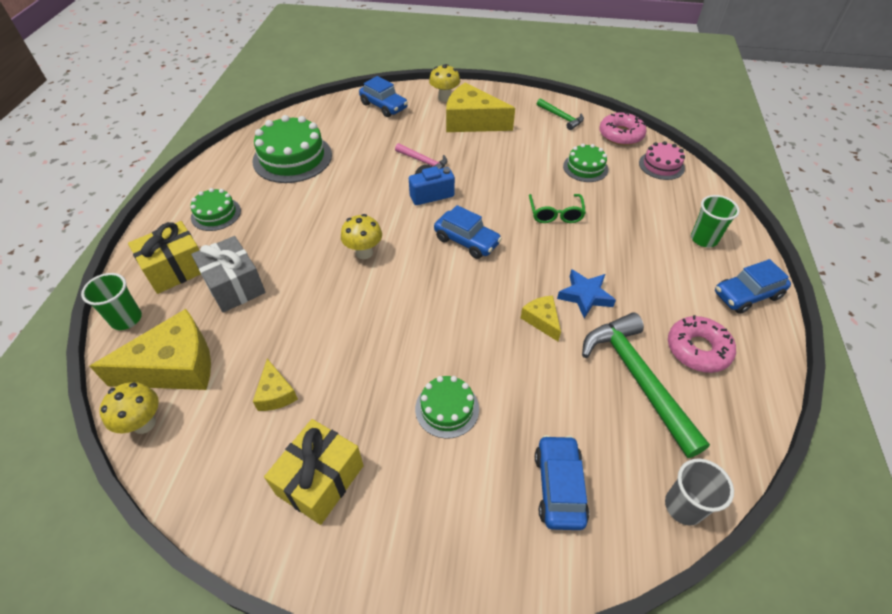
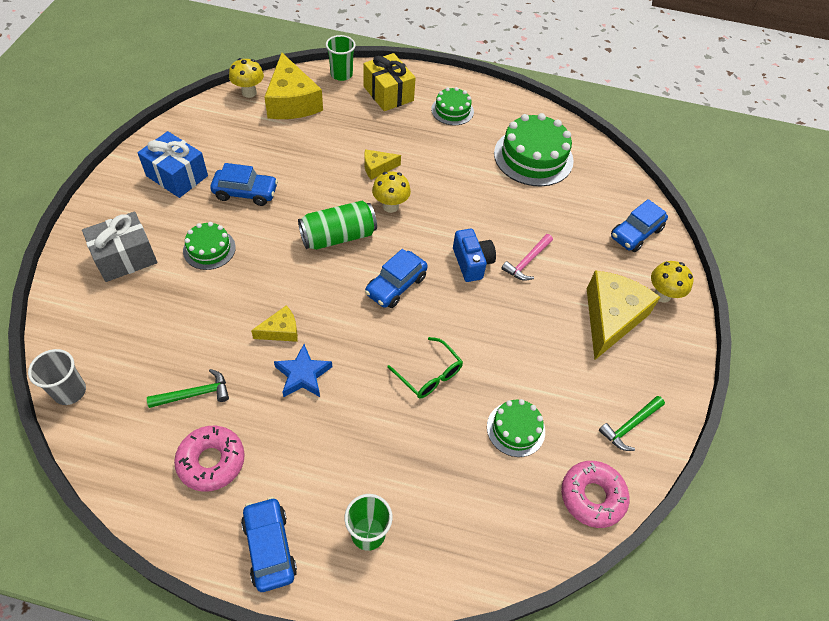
camera: 90 degrees right, 5 degrees up
(234, 286) = (364, 126): grey gift -> grey gift (125, 257)
(276, 393) = (253, 153): yellow cheese -> yellow cheese (377, 168)
(320, 480) = (177, 176): yellow gift -> blue gift
(411, 290) = (338, 236): none -> green can
(555, 214) = (429, 375): green glasses -> green glasses turned 135 degrees counterclockwise
(559, 487) = (119, 310): blue car -> blue car (245, 193)
(637, 379) = (194, 394): green hammer -> green hammer, size x0.52
(661, 165) = (520, 531): pink cake -> none

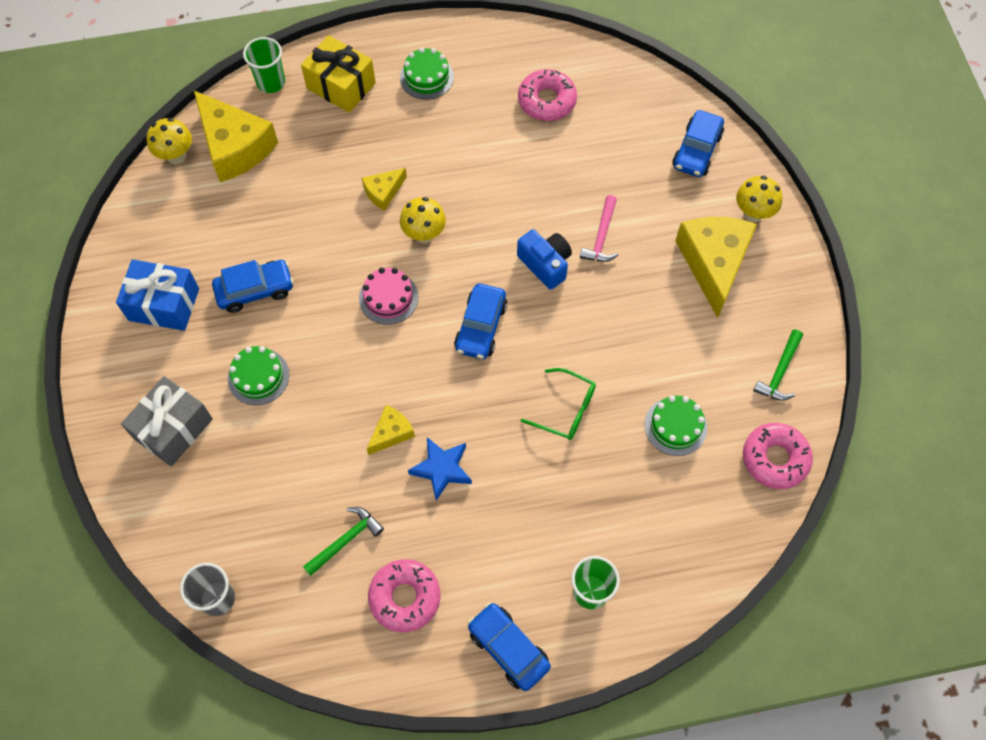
camera: 20 degrees left, 10 degrees up
(338, 236) = (388, 297): green can -> pink cake
(533, 157) = (547, 101): green cake -> pink donut

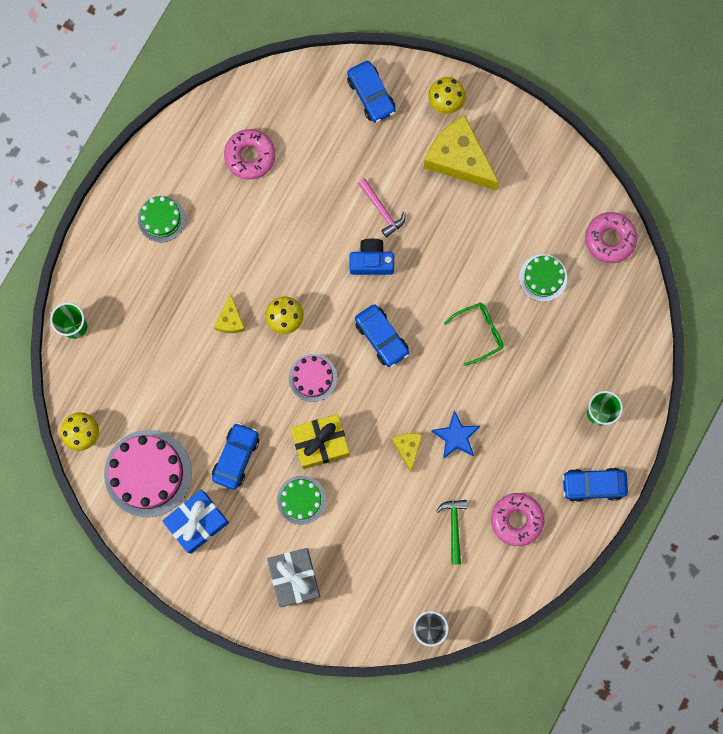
camera: 50 degrees left, 15 degrees up
(180, 231) = (148, 473): none -> pink cake
(235, 146) = (109, 389): yellow cheese -> none
(341, 86) = (119, 281): yellow gift -> yellow gift (320, 443)
(780, 372) = (561, 186): green hammer -> none

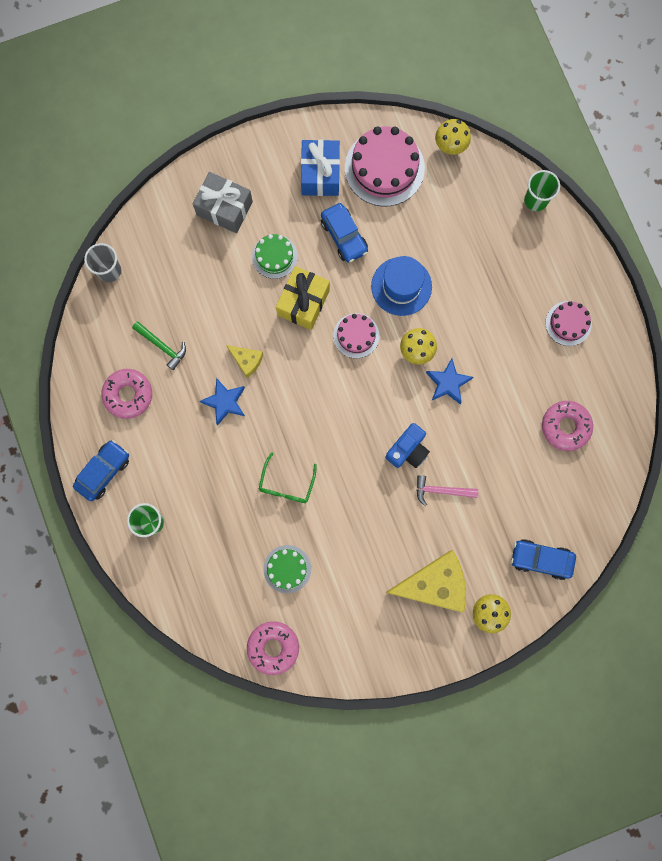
camera: 130 degrees right, 0 degrees up
(161, 219) = (568, 323): green cake -> pink cake
(230, 319) = (449, 312): yellow cheese -> none
(240, 375) = (401, 286): none -> blue hat
(291, 273) = (448, 383): none -> blue star
(381, 337) = (343, 409): blue car -> none

